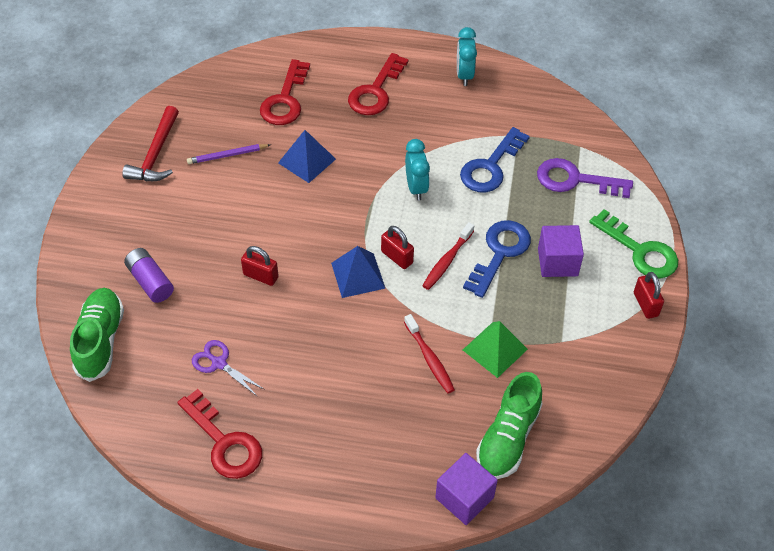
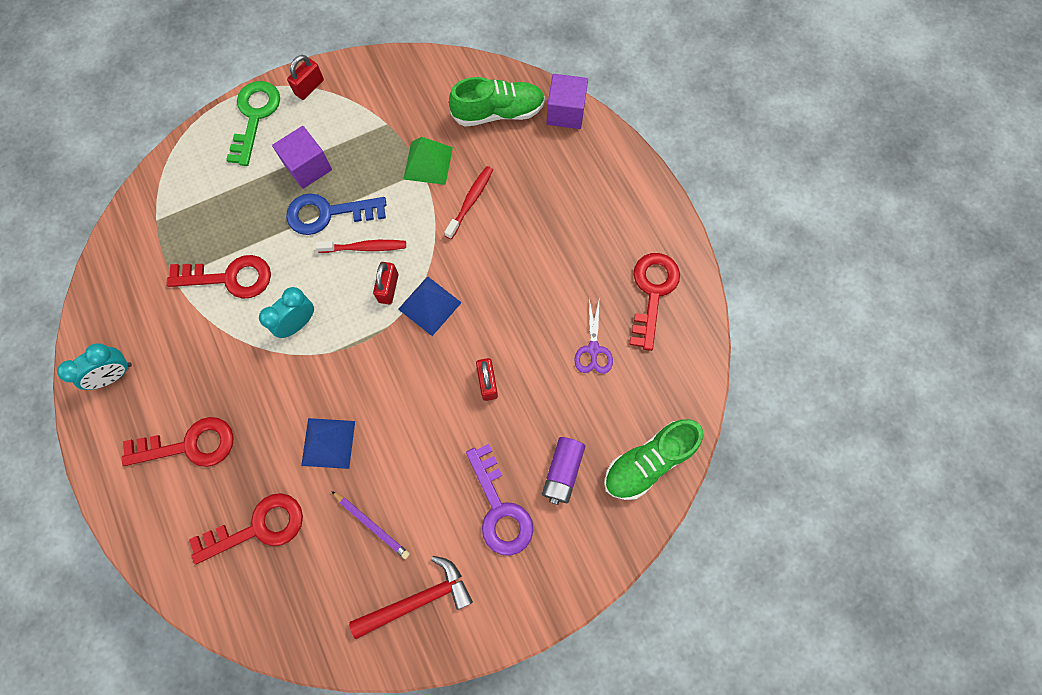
camera: 125 degrees left, 20 degrees up
(490, 166) = (230, 278): blue key -> red key
(575, 180) = (202, 202): purple key -> purple key (499, 509)

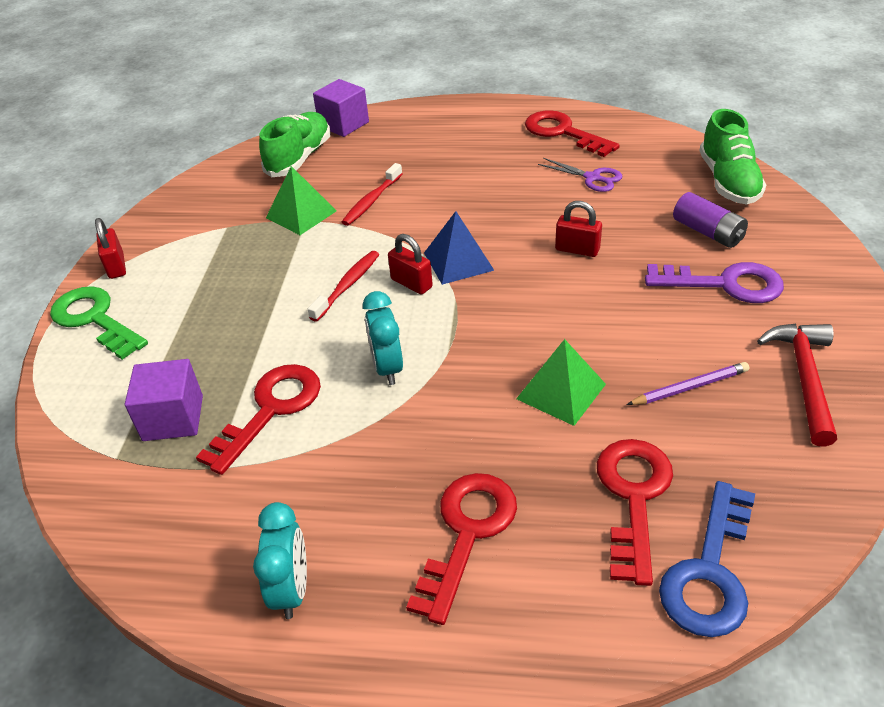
camera: 55 degrees left, 30 degrees down
(308, 167) = (206, 297): purple cube -> purple cube (173, 418)
(328, 213) = (278, 300): blue key -> blue key (709, 571)
(328, 443) = (561, 391): blue pyramid -> green pyramid
(470, 201) = (371, 201): red toothbrush -> red toothbrush turned 120 degrees counterclockwise

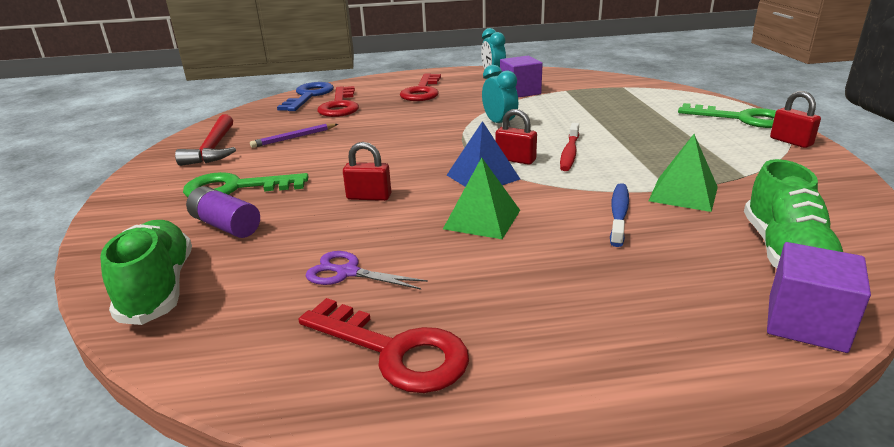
camera: 165 degrees right, 15 degrees down
(173, 418) = (612, 97): purple cube -> purple cube (520, 92)
(271, 410) = (557, 105): red key -> none
(371, 201) = (619, 214): red toothbrush -> blue toothbrush
(561, 391) = (379, 128): green pyramid -> green pyramid (482, 219)
(725, 284) = (235, 188): purple key -> green key

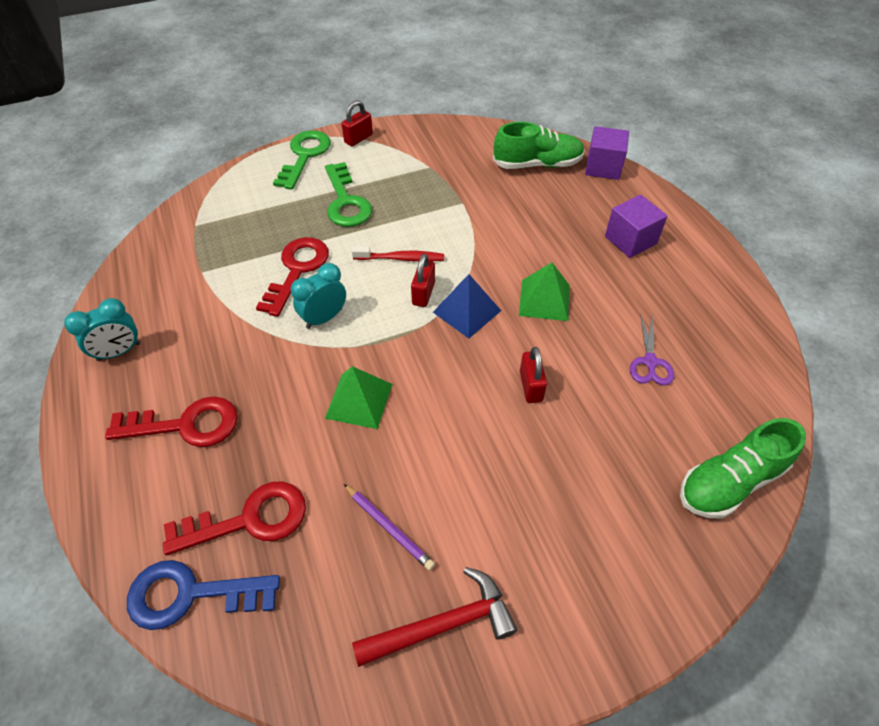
camera: 105 degrees left, 25 degrees up
(226, 226) = (624, 485): purple battery -> none
(235, 188) = (548, 521): green key -> green key (346, 202)
(394, 351) = (710, 314): red key -> red key (297, 270)
(520, 92) = (204, 313): purple cube -> purple cube (630, 240)
(619, 214) = (511, 228): blue toothbrush -> none
(683, 194) = (468, 197): green pyramid -> green pyramid (359, 401)

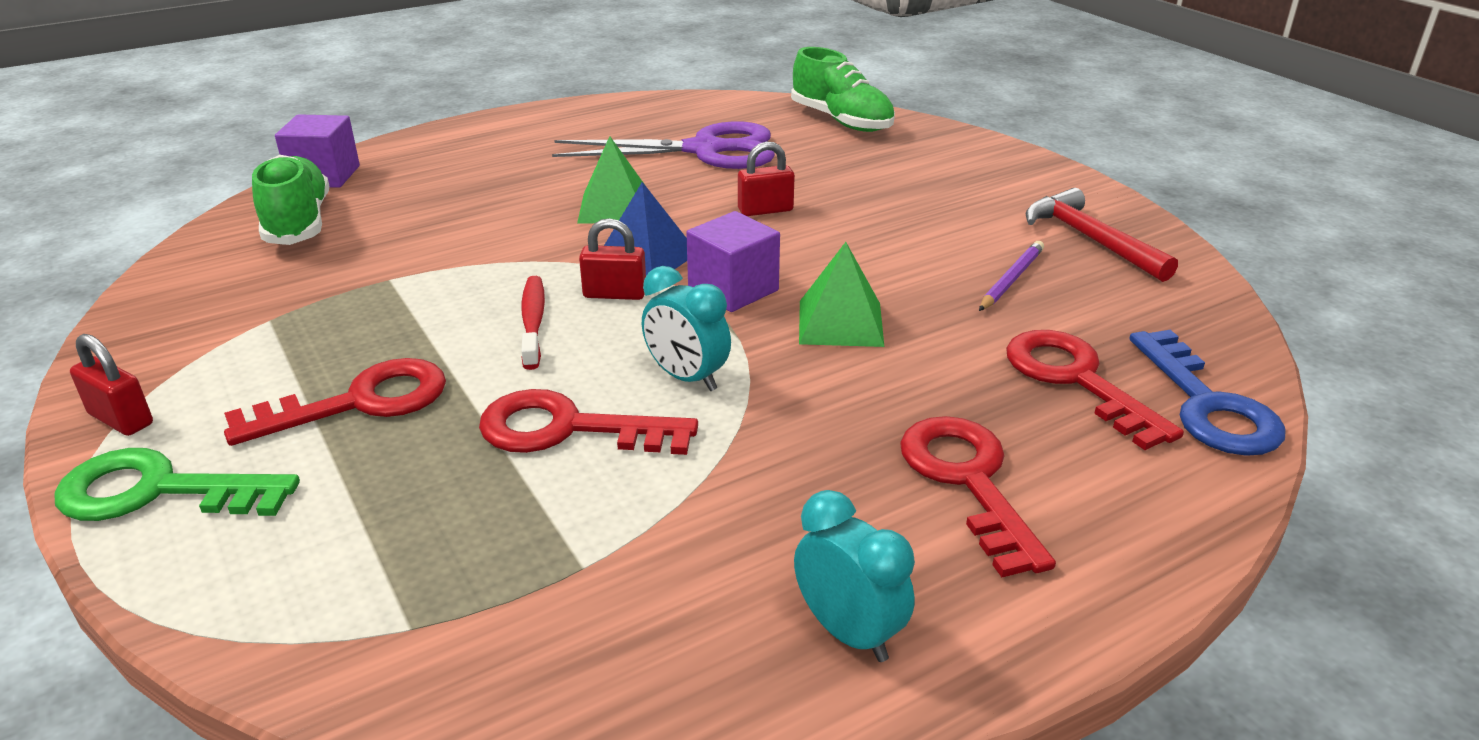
camera: 100 degrees left, 20 degrees down
(346, 202) = (359, 402): green key -> red key
(630, 240) = (494, 159): purple cube -> purple cube (733, 289)
(650, 362) = (705, 150): purple scissors -> purple scissors, size x2.04

